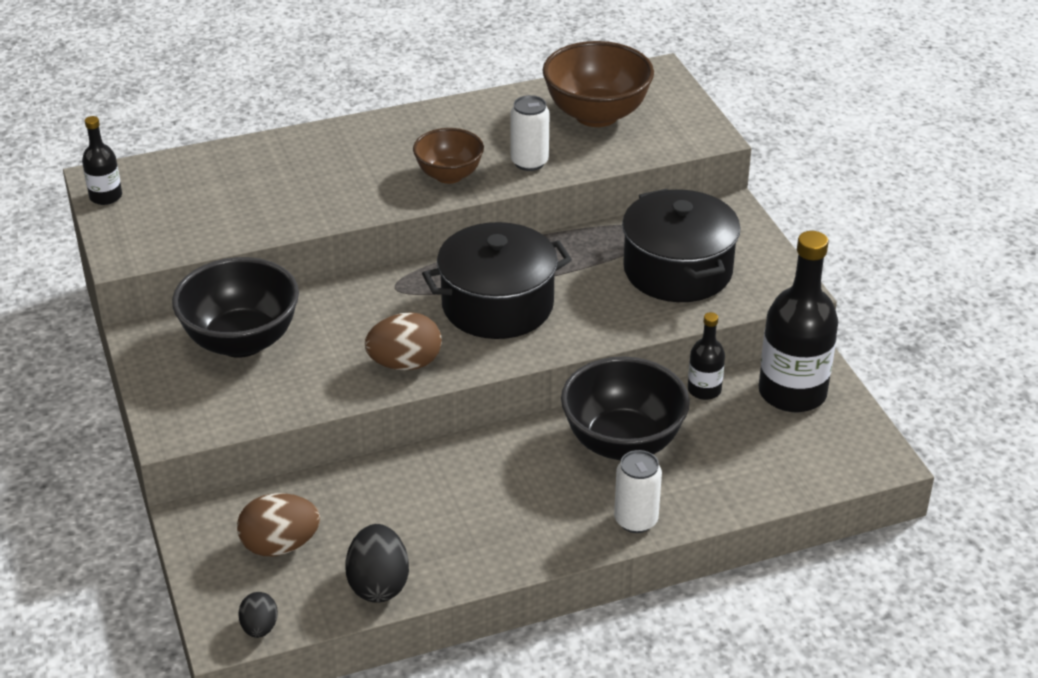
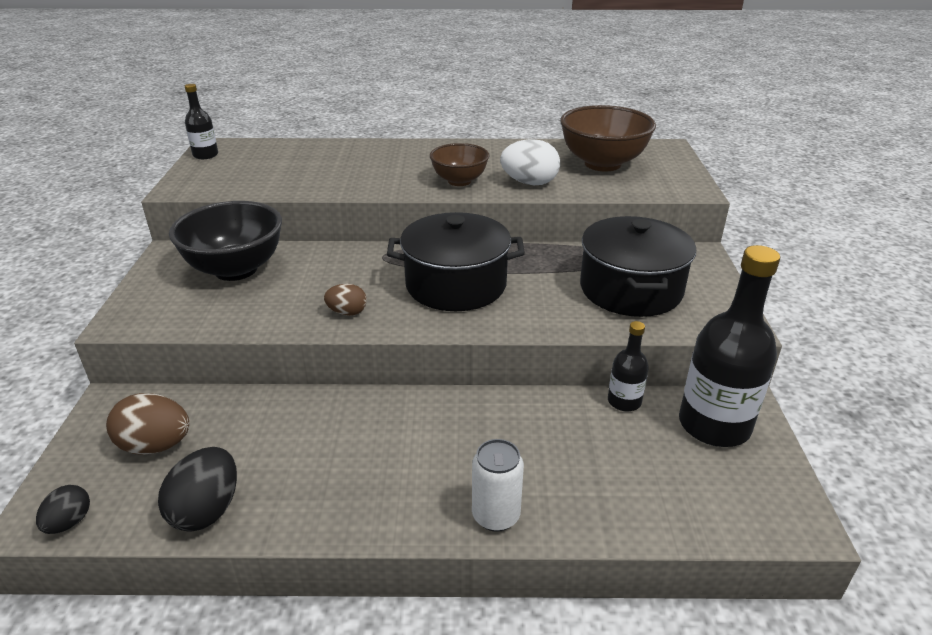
camera: 20 degrees right, 5 degrees down
(405, 364) = (347, 312): brown egg -> brown egg, size x0.60
(529, 162) = (529, 183): white can -> white egg
(622, 443) = (521, 432): black bowl -> none

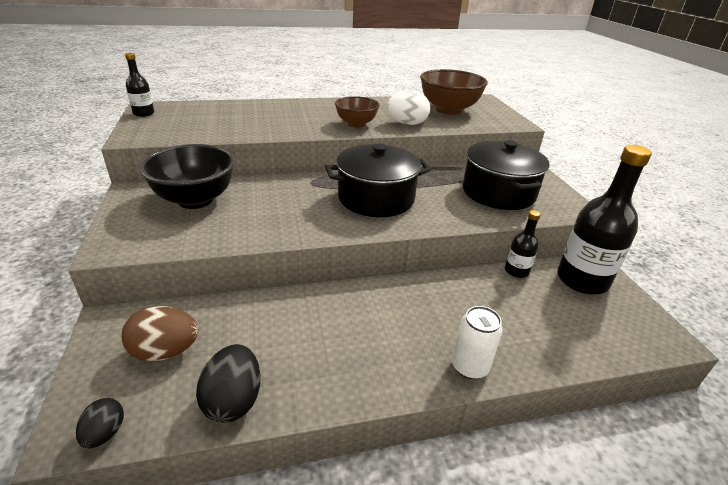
camera: 15 degrees left, 0 degrees up
(347, 312) = (303, 225): brown egg -> none

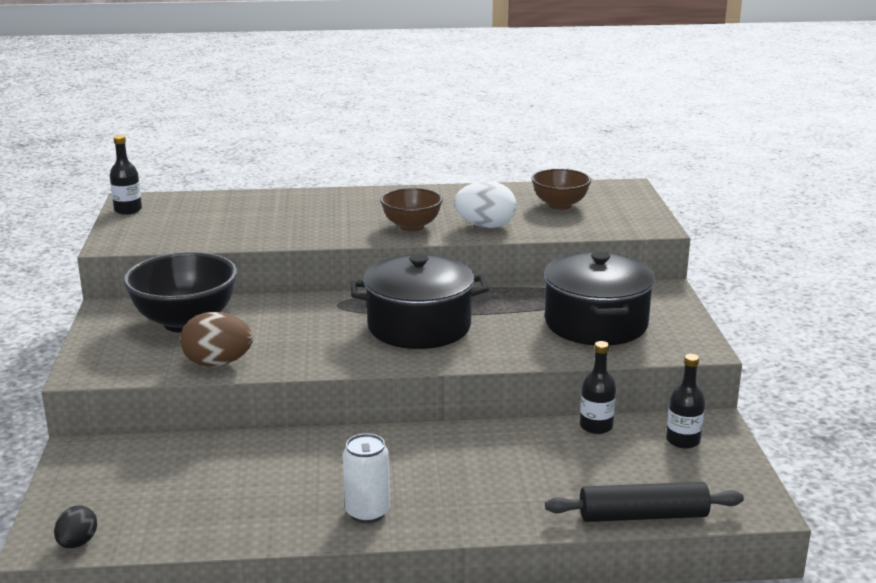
camera: 10 degrees right, 10 degrees down
(165, 351) = (139, 483): brown egg -> brown egg (218, 363)
(233, 400) = (207, 527): black egg -> none
(448, 110) = (560, 205): brown bowl -> brown bowl, size x0.61
(469, 367) = (482, 517): white can -> white can (367, 512)
(582, 280) = (683, 440): black bottle -> black bottle, size x0.50
(592, 355) = (643, 516): none -> black rolling pin

